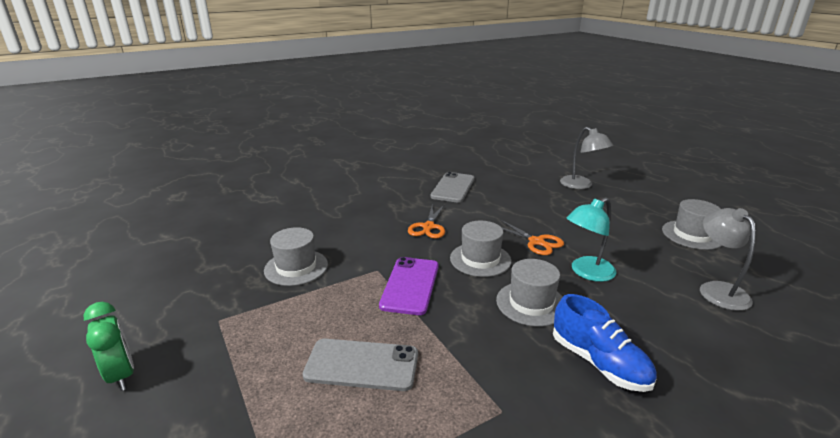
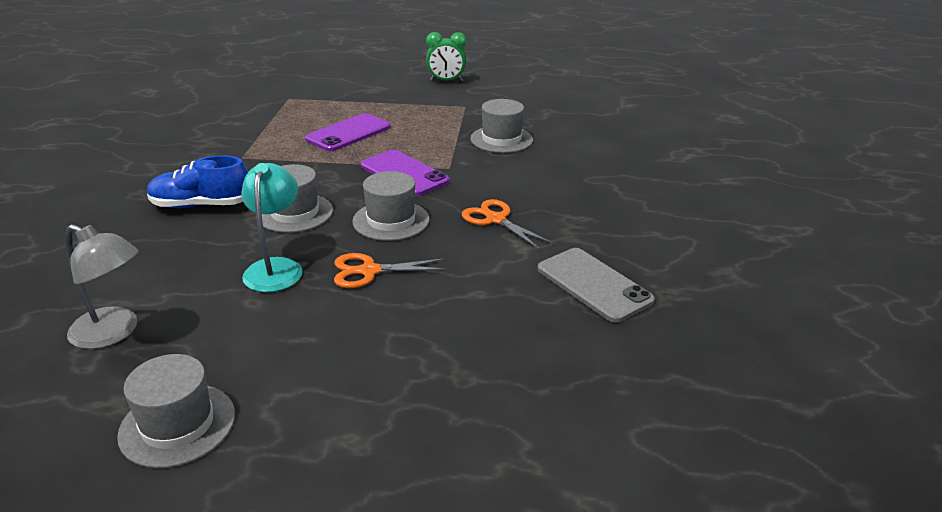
camera: 125 degrees right, 5 degrees up
(362, 365) = (348, 133): grey phone -> purple phone
(581, 185) = (459, 437): grey lamp -> none

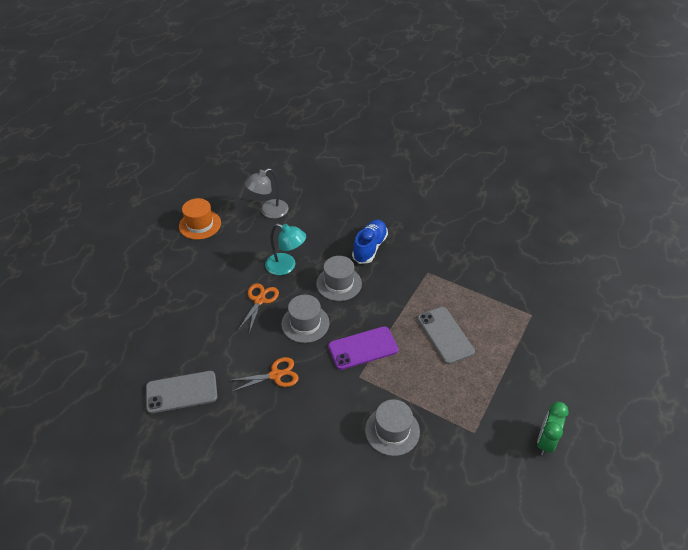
camera: 115 degrees right, 15 degrees up
(177, 425) = (200, 224): grey hat -> orange hat
(348, 133) = (445, 335): purple phone -> grey phone

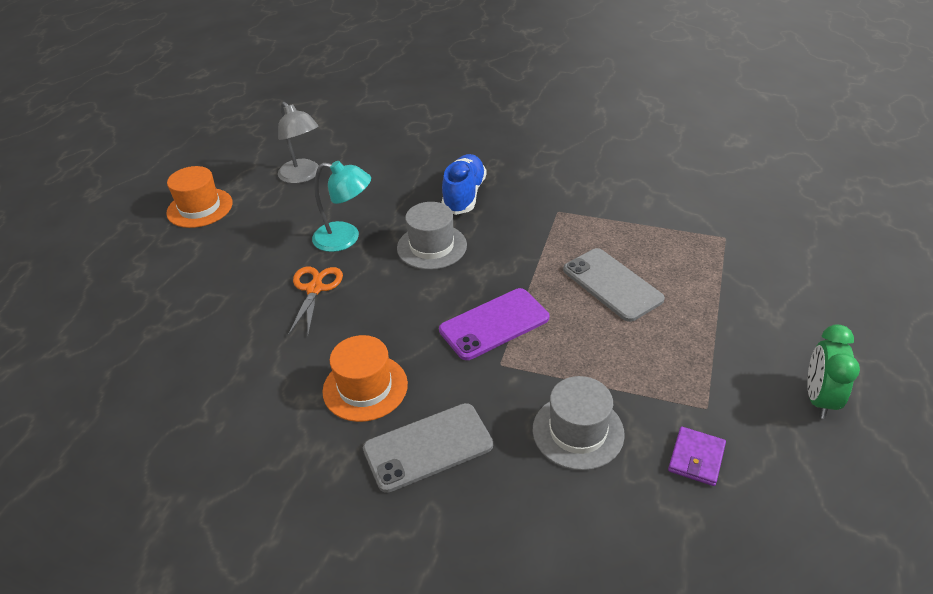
camera: 10 degrees left, 5 degrees down
(181, 392) = (210, 443): grey phone -> grey phone (428, 447)
(269, 212) = (303, 176): grey lamp -> grey lamp turned 75 degrees counterclockwise
(275, 375) = (365, 387): orange scissors -> orange hat
(305, 323) = (394, 307): grey hat -> none
(456, 462) = (696, 458): none -> purple wallet

